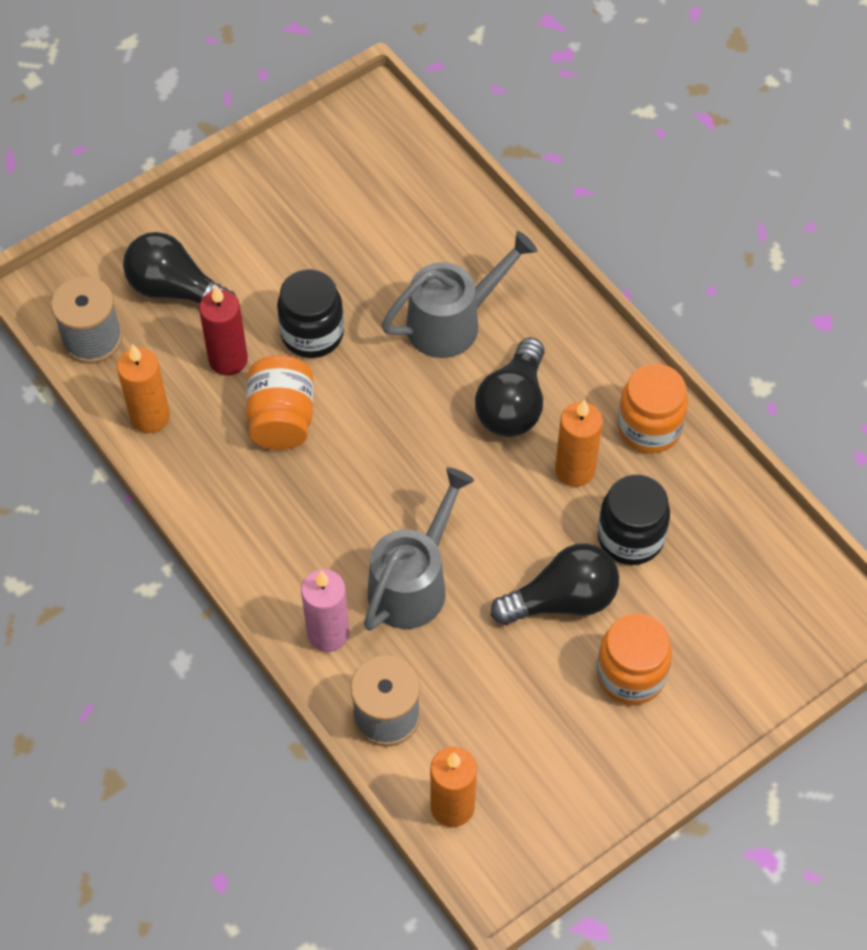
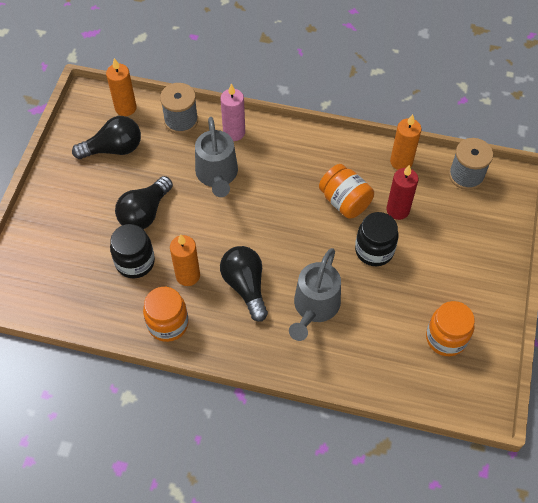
camera: 140 degrees right, 0 degrees up
(175, 290) = (459, 224): black light bulb -> black light bulb (113, 149)
(630, 675) = (89, 203): orange jar -> orange jar (446, 338)

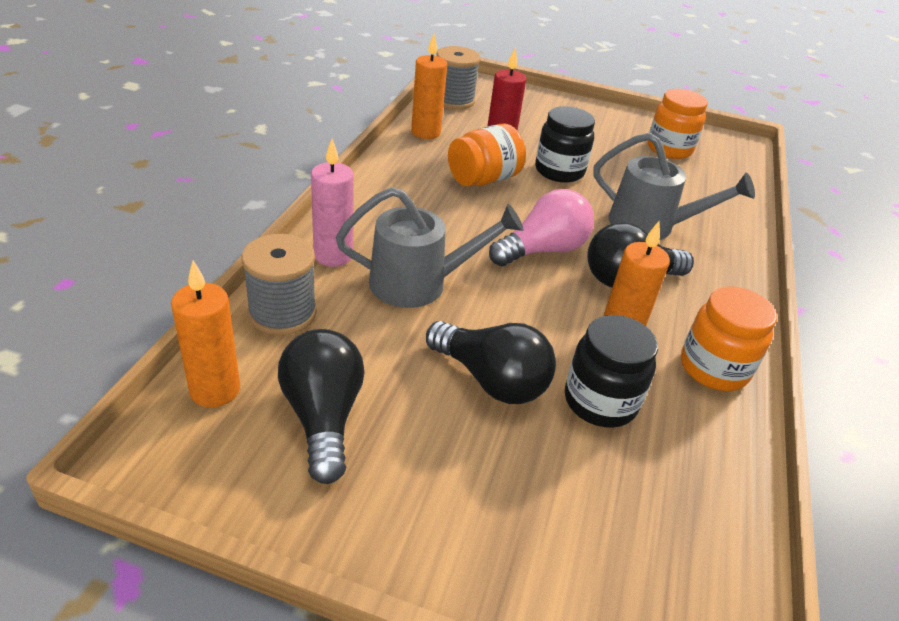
camera: 90 degrees left, 20 degrees down
(266, 238) = (542, 250): none -> pink light bulb

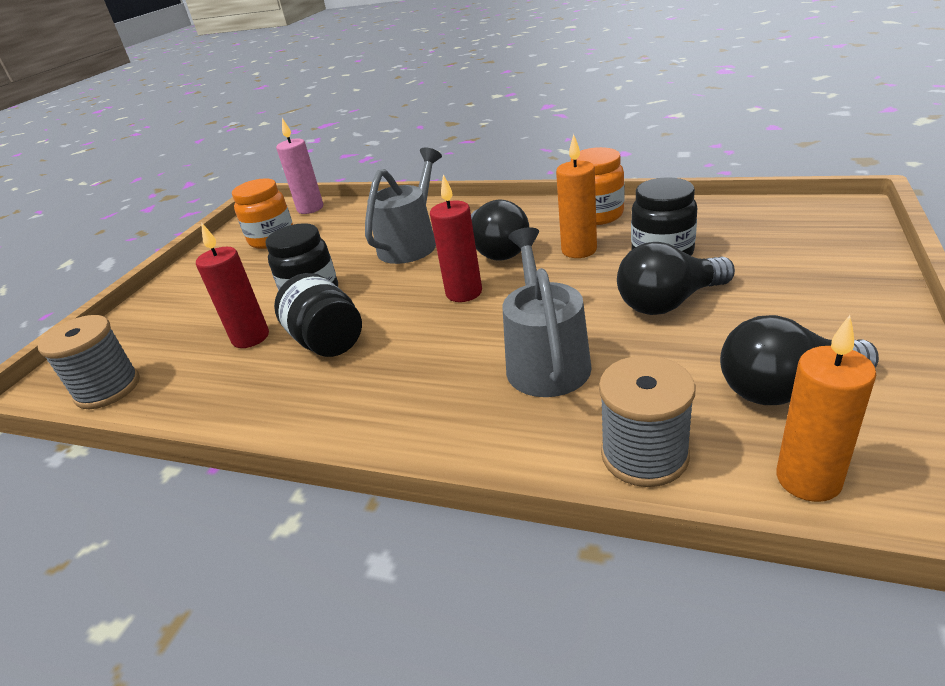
camera: 80 degrees left, 5 degrees down
(333, 256) = (513, 435): pink candle -> pink candle (310, 208)
(425, 132) = (199, 402): orange candle -> none
(483, 179) = (327, 341): orange jar -> black jar
(491, 380) = (669, 302): black light bulb -> black light bulb turned 150 degrees counterclockwise
(542, 250) = (464, 293): pink light bulb -> red candle

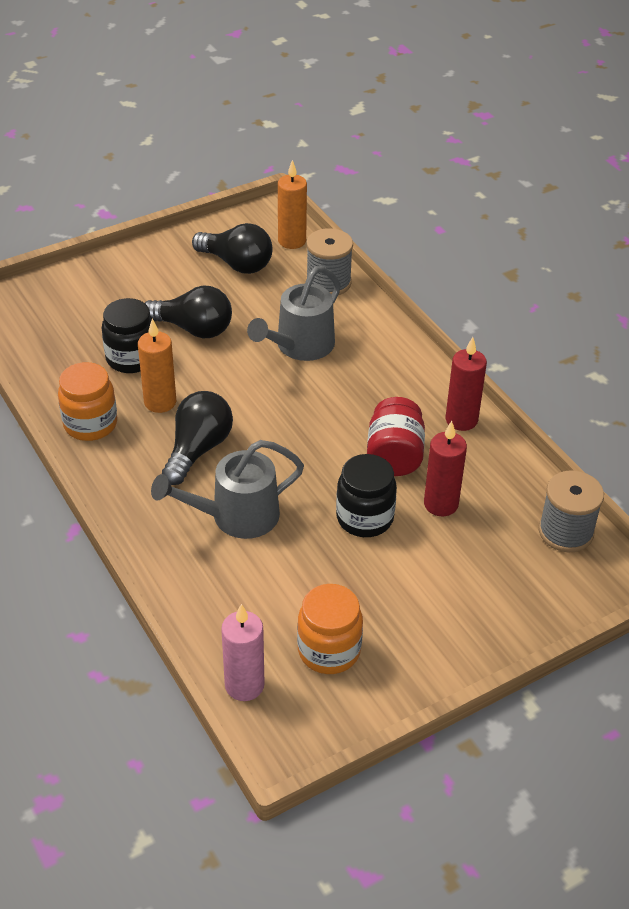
camera: 145 degrees left, 10 degrees up
(327, 341) = (394, 456): black jar -> red jar
(464, 293) = (273, 427): red candle -> red candle (461, 420)

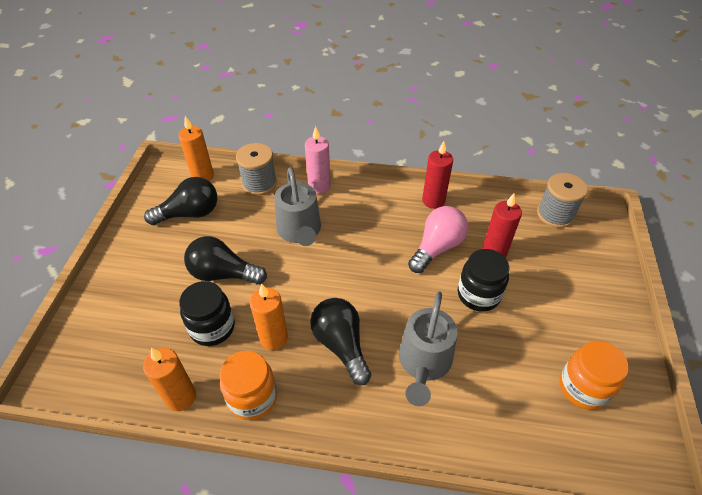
camera: 50 degrees left, 5 degrees up
(50, 383) = (181, 397): none -> orange candle
(193, 329) = (223, 274): black light bulb -> black light bulb turned 135 degrees counterclockwise
(244, 685) = (588, 460): pink candle -> pink candle (319, 186)
(394, 456) = (437, 247): red jar -> pink light bulb

